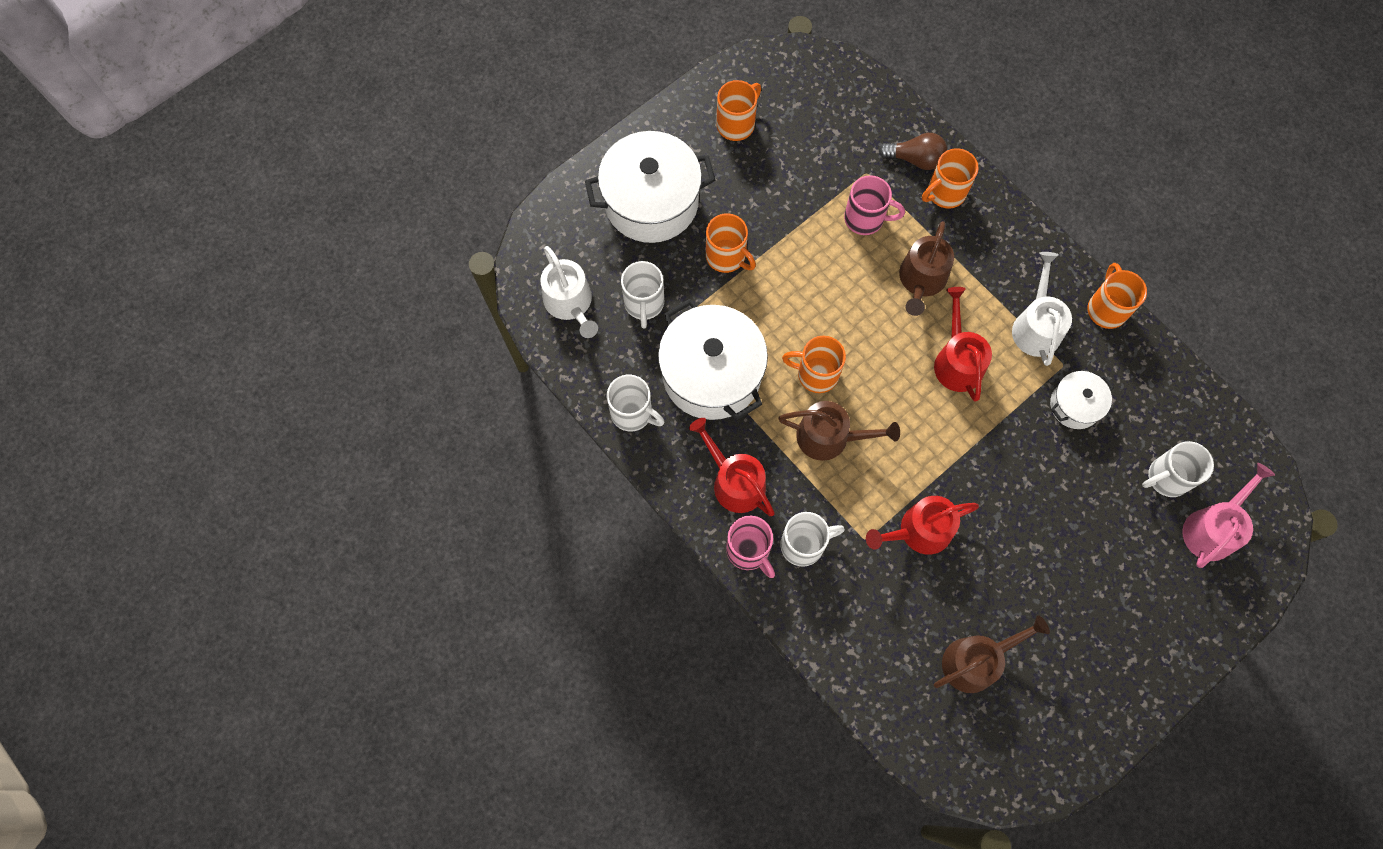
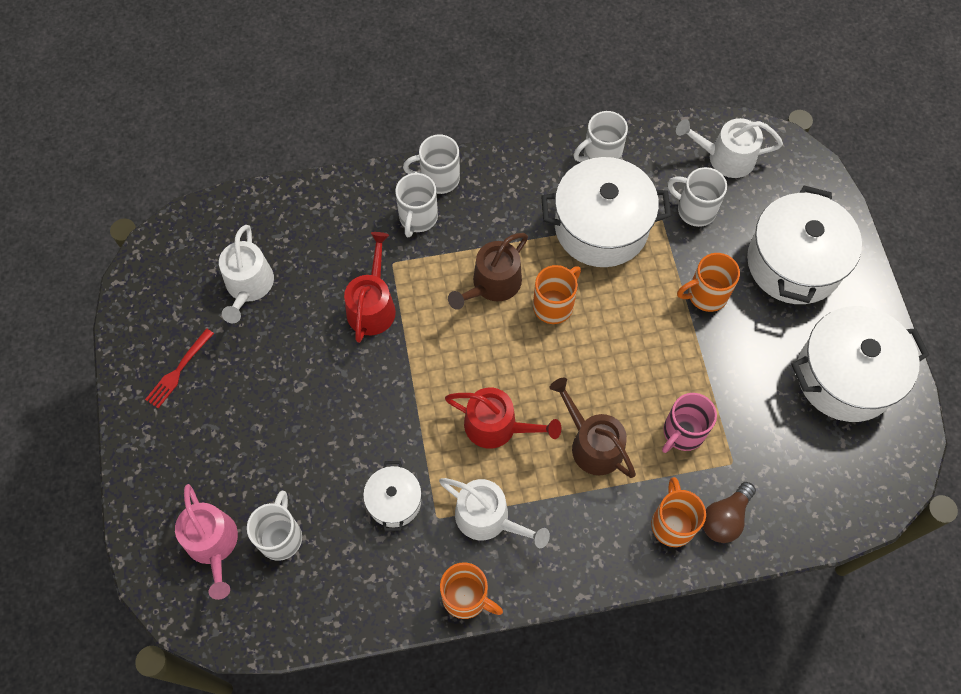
camera: 120 degrees right, 5 degrees down
(734, 481) = (499, 197): red watering can -> none
(736, 124) = (845, 376): orange mug -> white pot
(749, 551) = (438, 178): pink mug -> white mug
(976, 661) = (248, 286): brown watering can -> white watering can
(1097, 668) = (178, 370): none -> red fork

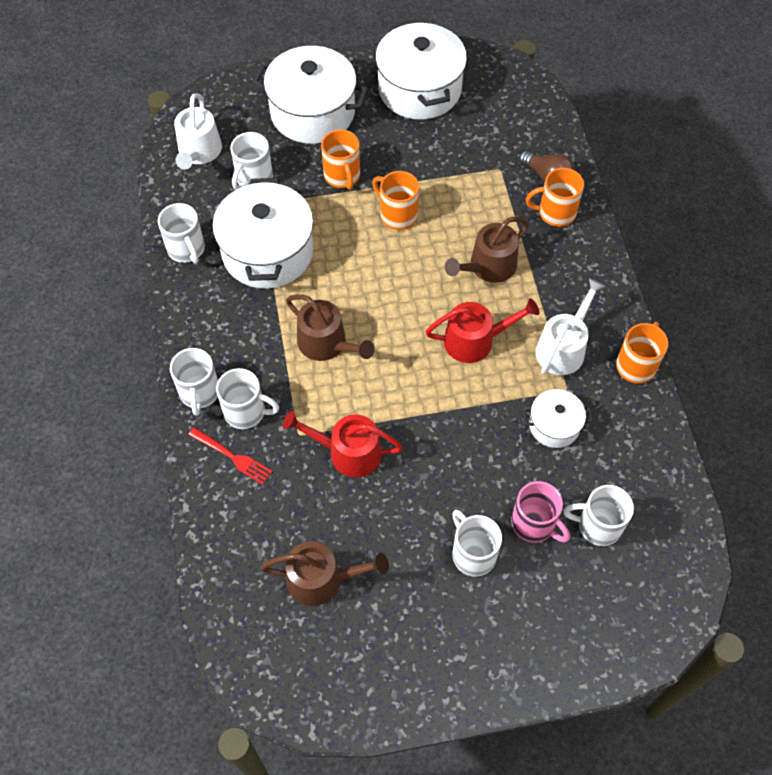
camera: 90 degrees left, 5 degrees down
(178, 370) = (424, 646): red fork -> red fork (232, 457)
(213, 544) = (612, 590): pink watering can -> none
(248, 286) = (321, 579): white watering can -> brown watering can
(261, 415) = (473, 554): none -> white mug
(497, 426) = (475, 340): red watering can -> red watering can turned 60 degrees clockwise
(554, 305) = (350, 292): orange mug -> orange mug (397, 215)
(682, 432) = (474, 201): pink mug -> pink mug (534, 524)

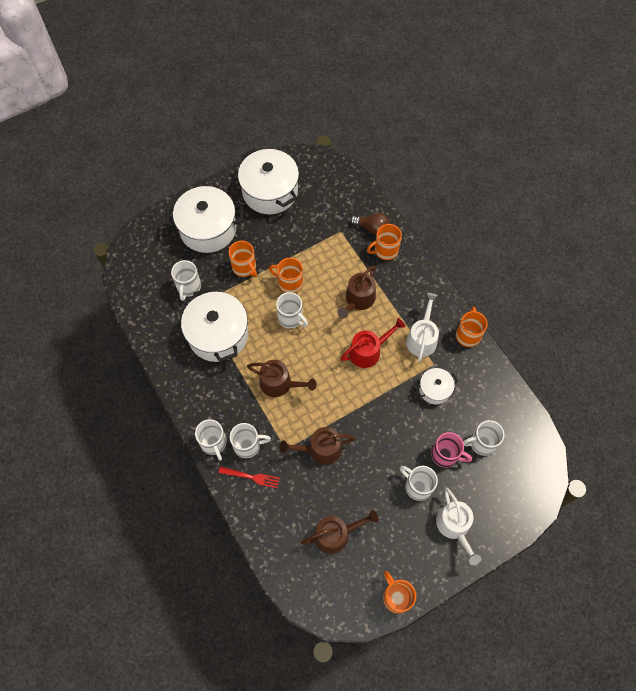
camera: 20 degrees left, 5 degrees up
(186, 249) = (165, 350): white mug -> white mug (291, 318)
(199, 152) = (145, 280): white watering can -> white watering can (454, 526)
(348, 452) = (320, 449): red watering can -> brown watering can
(376, 702) = (396, 596): none -> orange mug

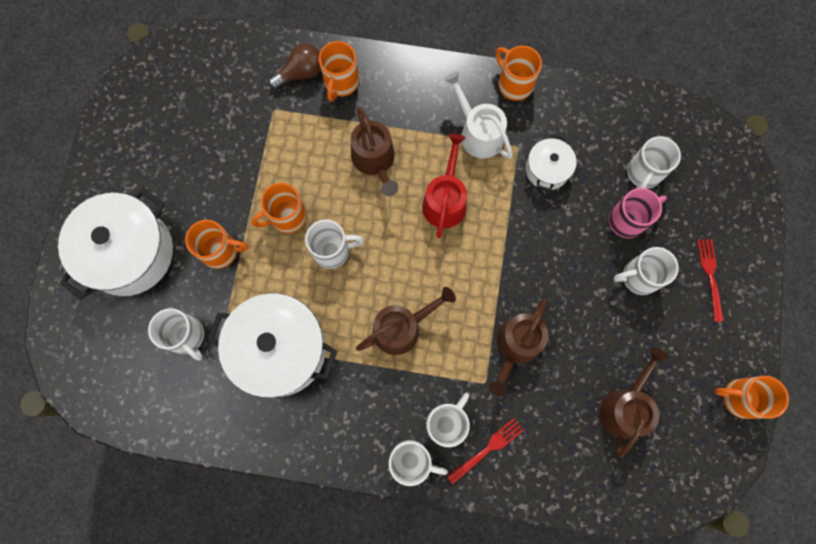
camera: 50 degrees left, 10 degrees up
(270, 192) = (148, 143): white pot -> none
(454, 526) = (710, 276): white watering can -> red fork

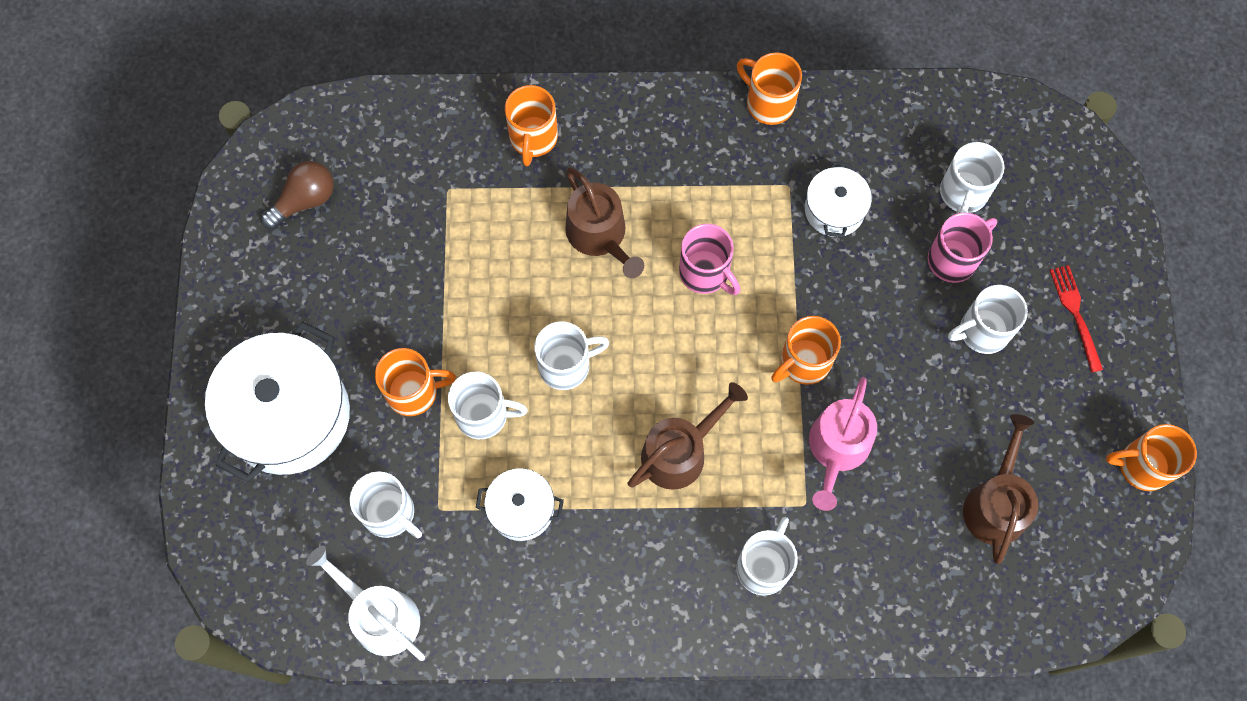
camera: 10 degrees left, 5 degrees down
(280, 350) = (521, 509): white pot -> white pot, size x0.51
(287, 217) = (495, 330): orange mug -> orange mug (803, 362)
(300, 73) = (475, 134): brown light bulb -> brown light bulb (304, 200)
(411, 461) = (727, 624): white mug -> white mug (484, 415)
(445, 200) = (705, 273): red watering can -> pink mug
(478, 133) = (732, 176): white watering can -> white watering can (380, 615)
(487, 449) = (825, 590): red fork -> none
(516, 345) = (837, 449): brown watering can -> pink watering can

